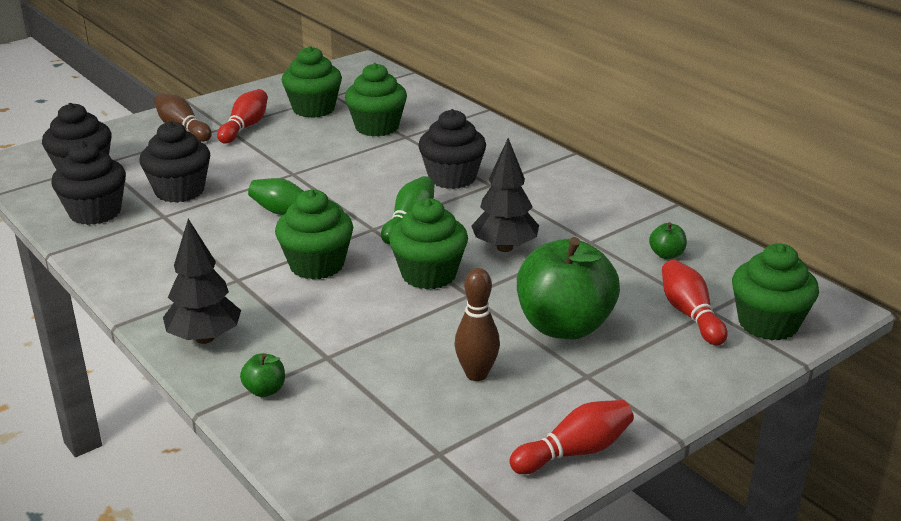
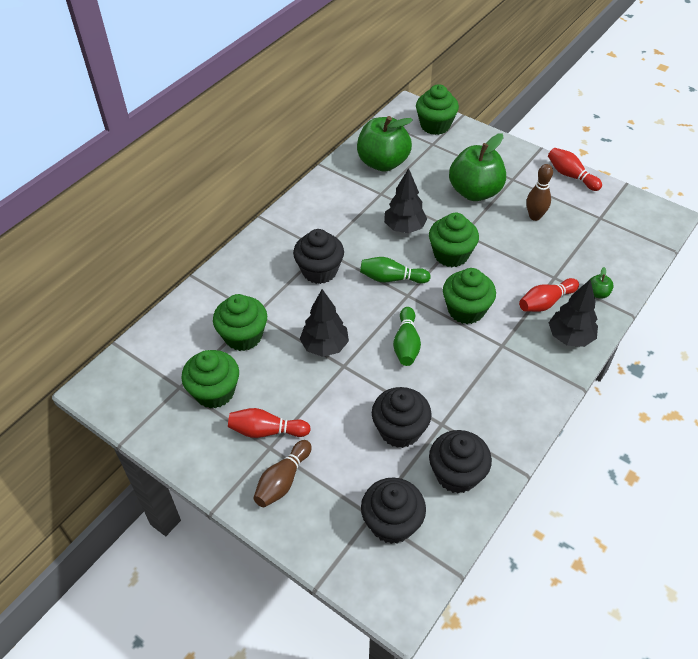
camera: 105 degrees left, 20 degrees up
(329, 166) = (324, 346): none -> black tree
(666, 255) = (383, 163): green apple -> green apple, size x2.49
(690, 314) = (440, 150): red bowling pin -> red bowling pin (545, 302)

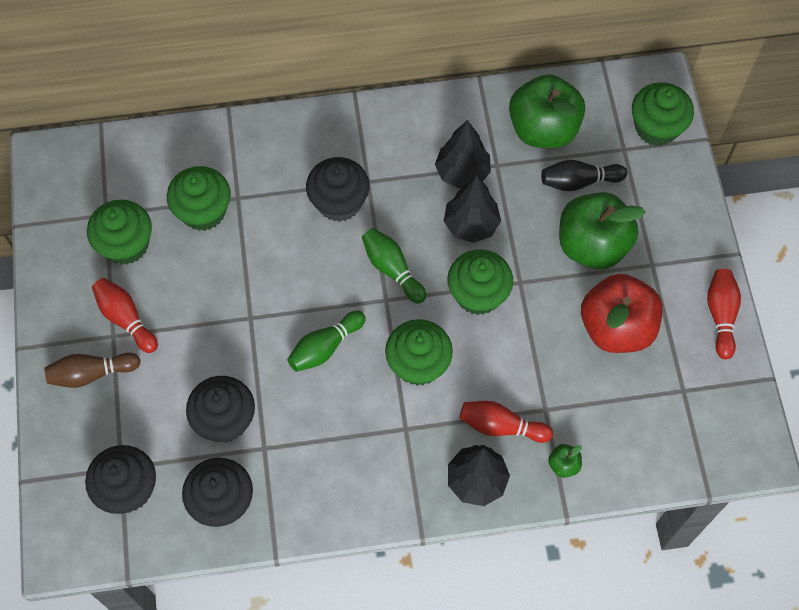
camera: 45 degrees right, 15 degrees up
(324, 346) = (256, 284): black tree -> black tree (462, 173)
(431, 171) = (579, 181): none -> black bowling pin
(535, 216) = (616, 327): brown bowling pin -> red apple

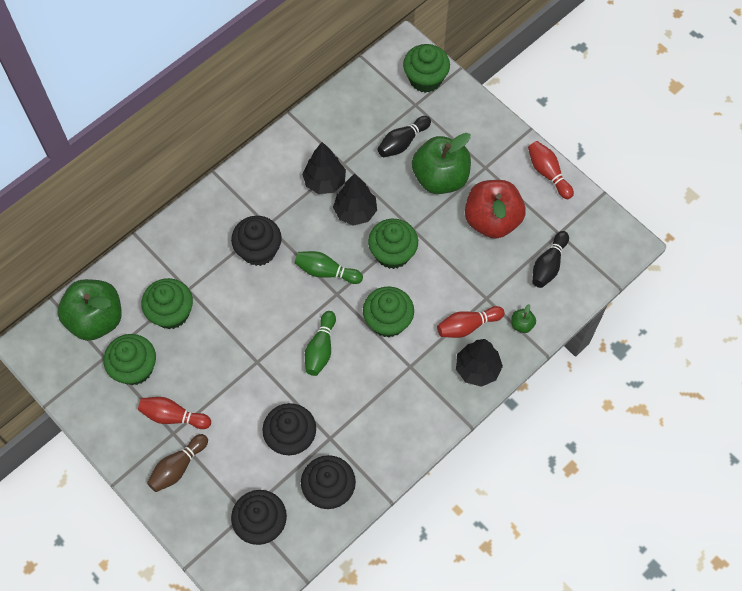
camera: 35 degrees left, 0 degrees up
(543, 129) = (355, 122): green apple -> green apple (96, 319)
(644, 418) = (548, 265): none -> black bowling pin

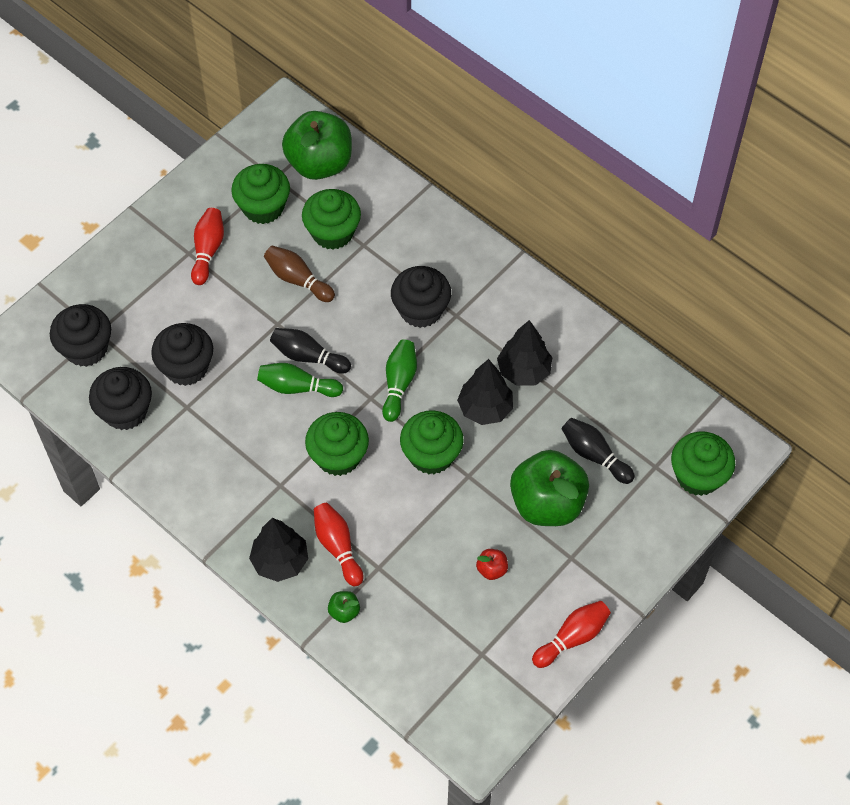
camera: 85 degrees right, 5 degrees down
(178, 467) = (150, 262): brown bowling pin -> brown bowling pin (298, 279)
(492, 220) = (492, 569): red apple -> red apple, size x0.40
(548, 265) = (432, 642): black bowling pin -> black bowling pin (308, 356)

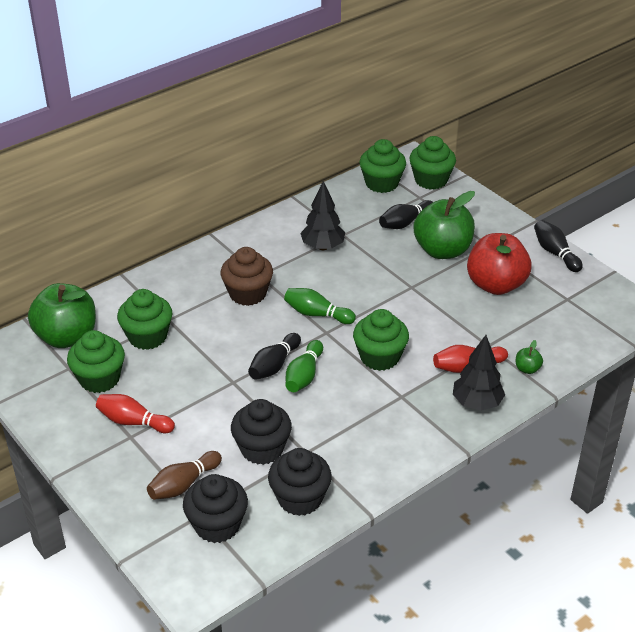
camera: 80 degrees left, 20 degrees down
(298, 279) = (190, 364): brown bowling pin -> brown bowling pin (183, 484)
(421, 310) = (247, 294): black cupcake -> brown cupcake
(431, 455) = (389, 304): green cupcake -> green cupcake (381, 183)
(485, 408) = (352, 270): black tree -> none
(492, 569) = (496, 285): red apple -> red apple, size x2.49
(572, 638) = (555, 253): red bowling pin -> black bowling pin

